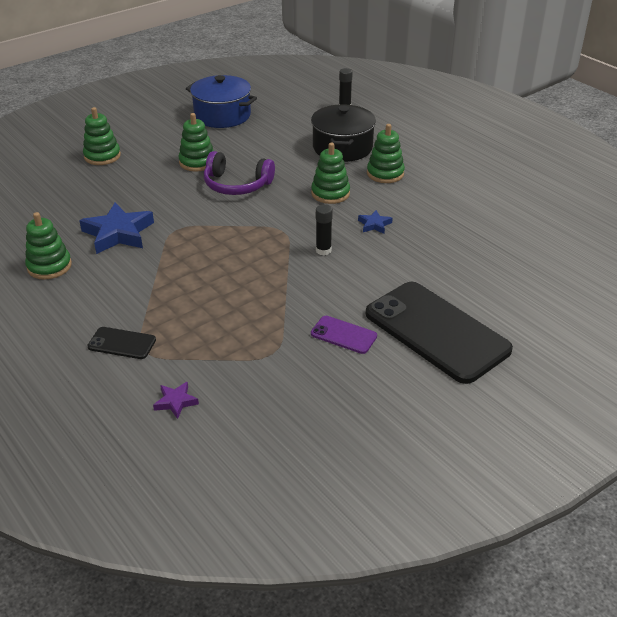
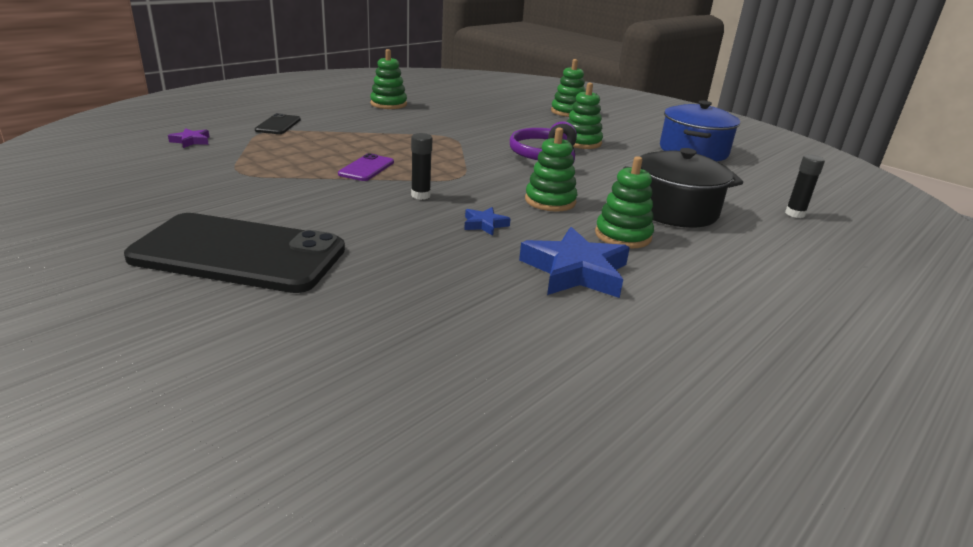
camera: 80 degrees right, 10 degrees down
(118, 233) = (440, 120): blue star -> blue star (575, 271)
(343, 335) = (255, 202): purple phone -> purple phone (366, 168)
(436, 331) = (239, 254): black phone -> black phone turned 60 degrees clockwise

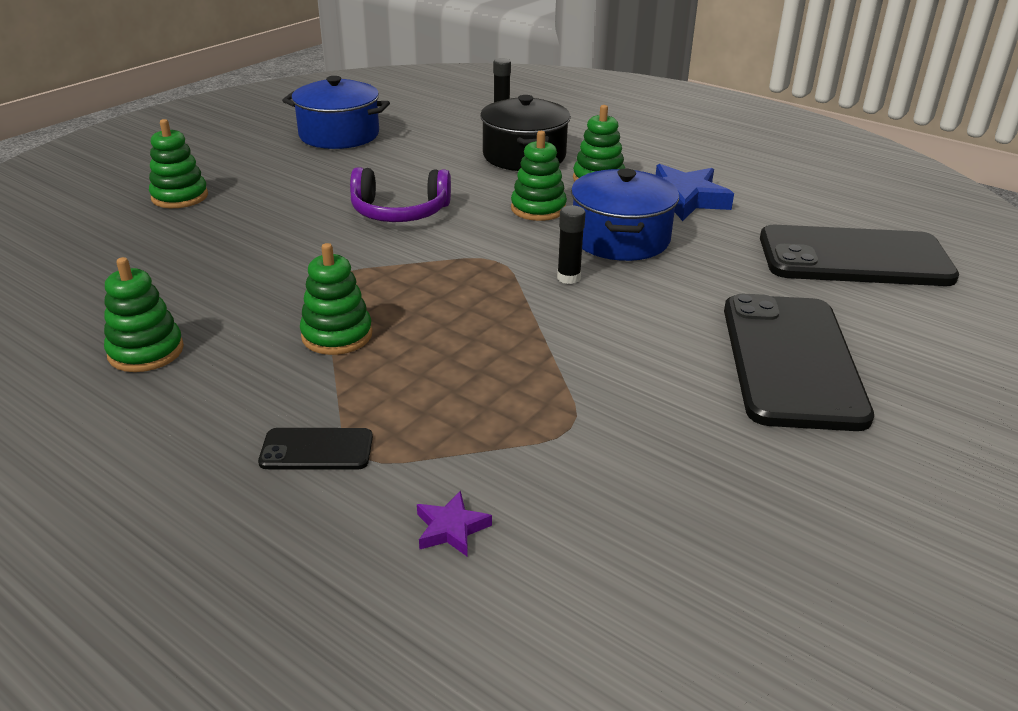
camera: 95 degrees left, 5 degrees up
(366, 168) = (499, 324): purple phone -> none
(402, 348) = (854, 258): none -> black phone
(484, 224) = (620, 238): blue star -> blue pot
(581, 142) = (328, 191): green stacking toy -> green stacking toy (337, 335)

